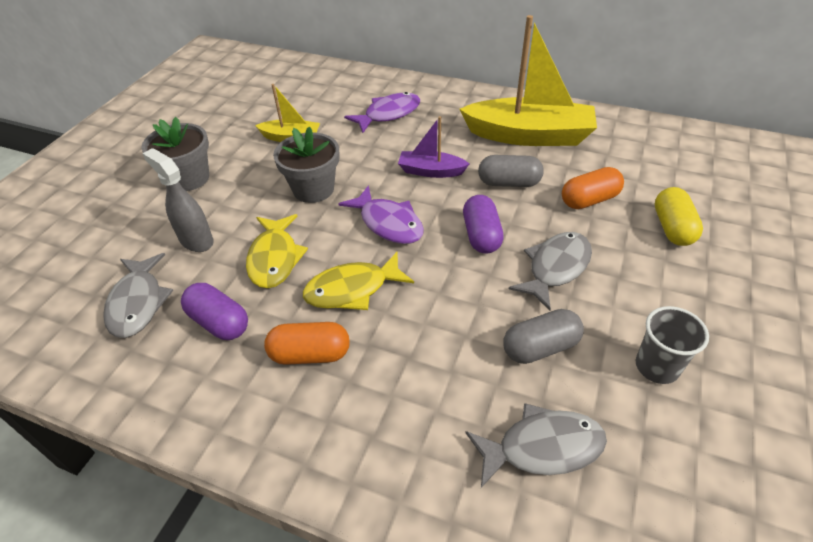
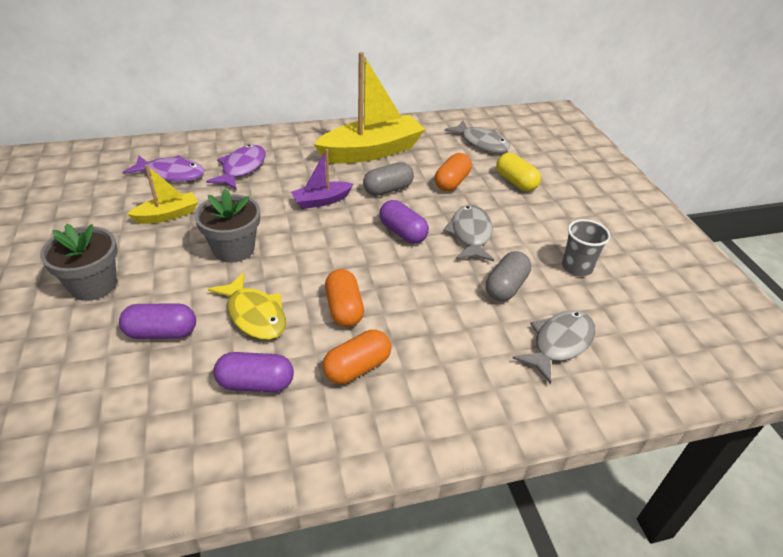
camera: 40 degrees left, 5 degrees down
(138, 303) = (157, 407): grey fish -> grey fish (481, 143)
(196, 240) = (161, 332): grey spray bottle -> purple capsule
(352, 289) = (344, 309): yellow fish -> orange capsule
(388, 223) = (325, 251): purple fish -> purple fish (171, 174)

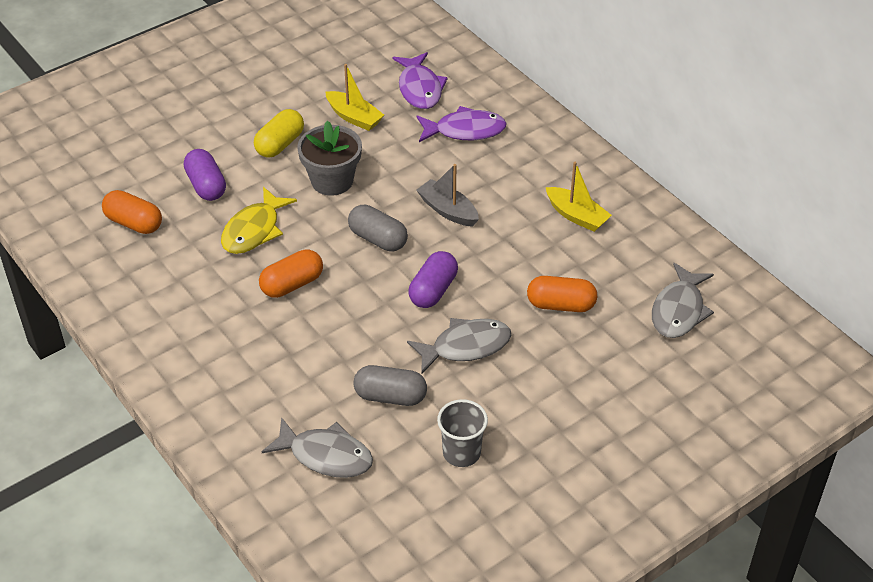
camera: 70 degrees right, 5 degrees up
(93, 285) = (238, 122): grey flower pot -> none
(256, 383) = (179, 262): purple capsule -> none
(321, 201) = (448, 210): purple boat -> grey boat
(357, 367) = (224, 317): orange capsule -> orange capsule (134, 223)
(371, 151) = (576, 216): yellow boat -> yellow boat, size x0.50
(388, 189) = (506, 255): grey capsule -> grey capsule (378, 239)
(515, 182) = (605, 364): yellow capsule -> yellow capsule (280, 144)

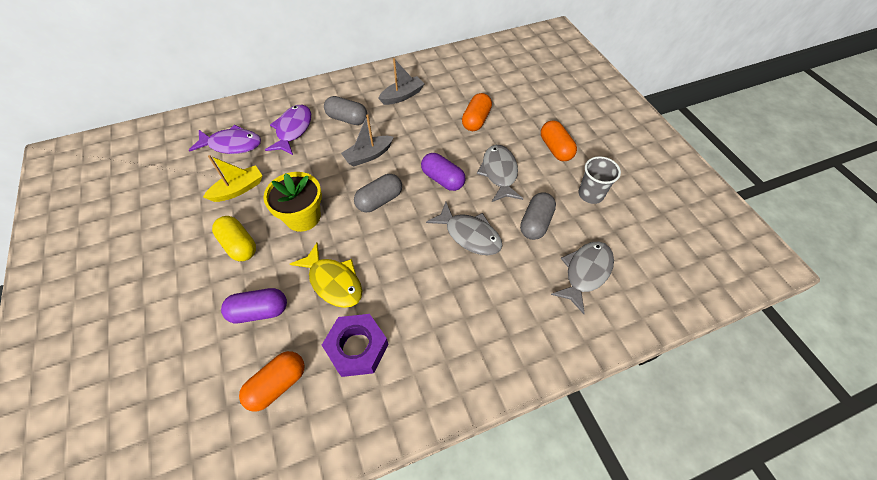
camera: 75 degrees left, 10 degrees up
(182, 269) = (357, 348): none -> purple nut
(292, 284) = (407, 264): orange capsule -> orange capsule (555, 149)
(332, 181) = (303, 217): grey flower pot -> yellow flower pot
(506, 173) = (347, 119): none -> grey capsule
(576, 216) = (402, 96): yellow boat -> grey boat
(679, 310) = (495, 74): grey fish -> grey fish (469, 235)

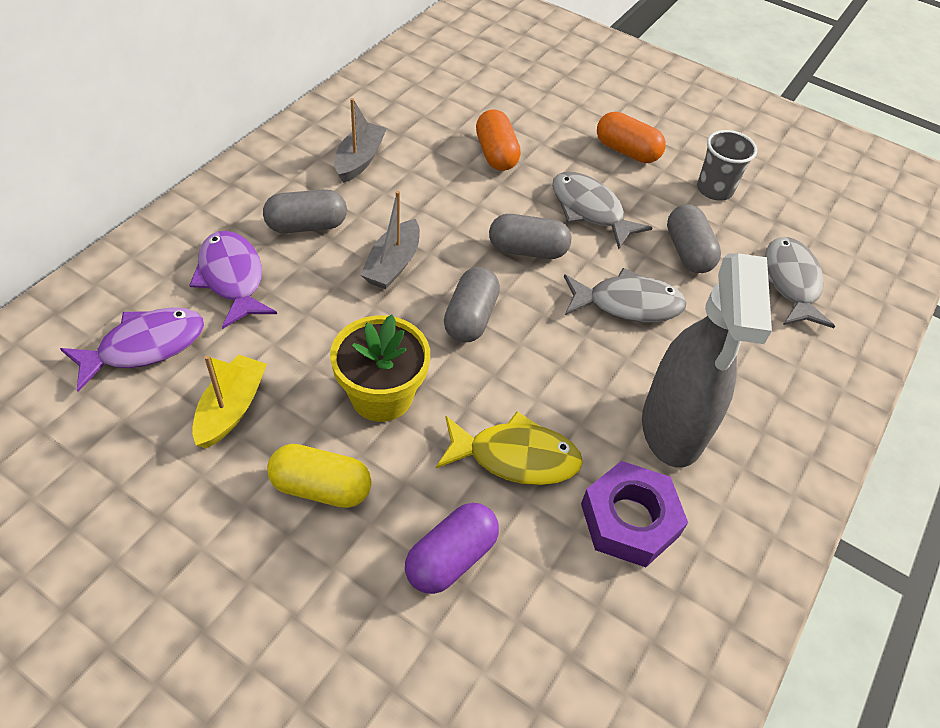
camera: 40 degrees left, 5 degrees down
(277, 384) = (575, 632): orange capsule -> none
(427, 315) = (672, 428): none -> grey spray bottle
(442, 179) = (527, 250): purple capsule -> grey capsule

